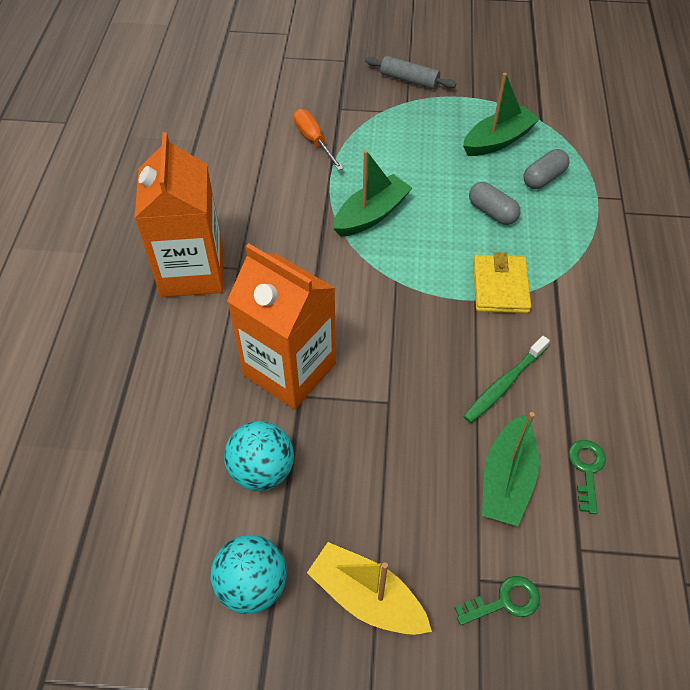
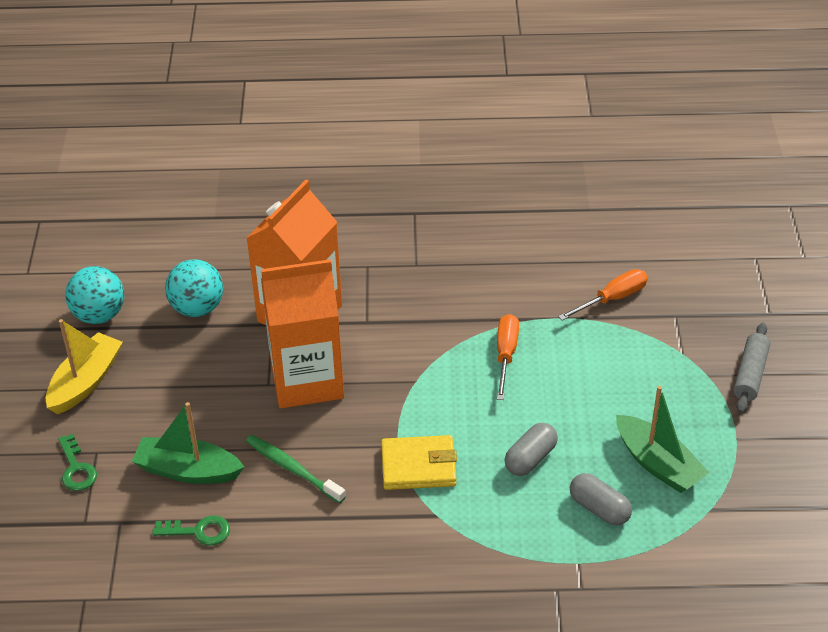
camera: 85 degrees right, 10 degrees down
(192, 271) = (407, 234): orange carton -> orange carton (307, 380)
(371, 215) = (506, 355): green boat -> orange screwdriver

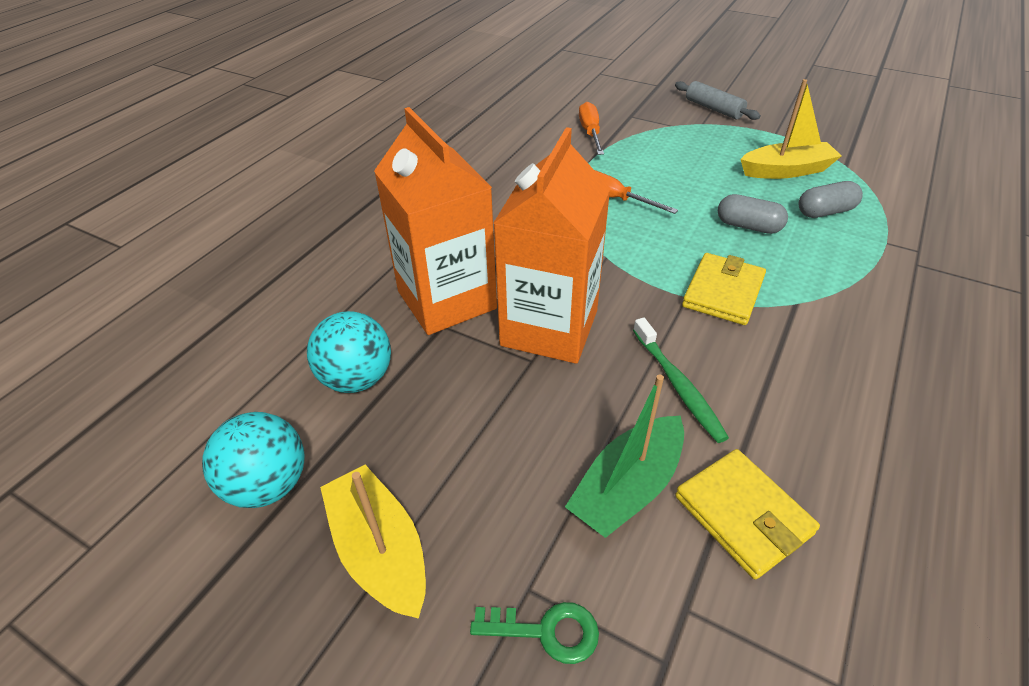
camera: 60 degrees left, 0 degrees up
(198, 531) = (743, 515): green key -> yellow wallet
(293, 469) = (678, 385): green toothbrush -> green toothbrush turned 90 degrees counterclockwise
(530, 458) = (748, 226): grey capsule -> grey capsule turned 45 degrees counterclockwise
(657, 464) = (786, 171): green boat -> yellow boat

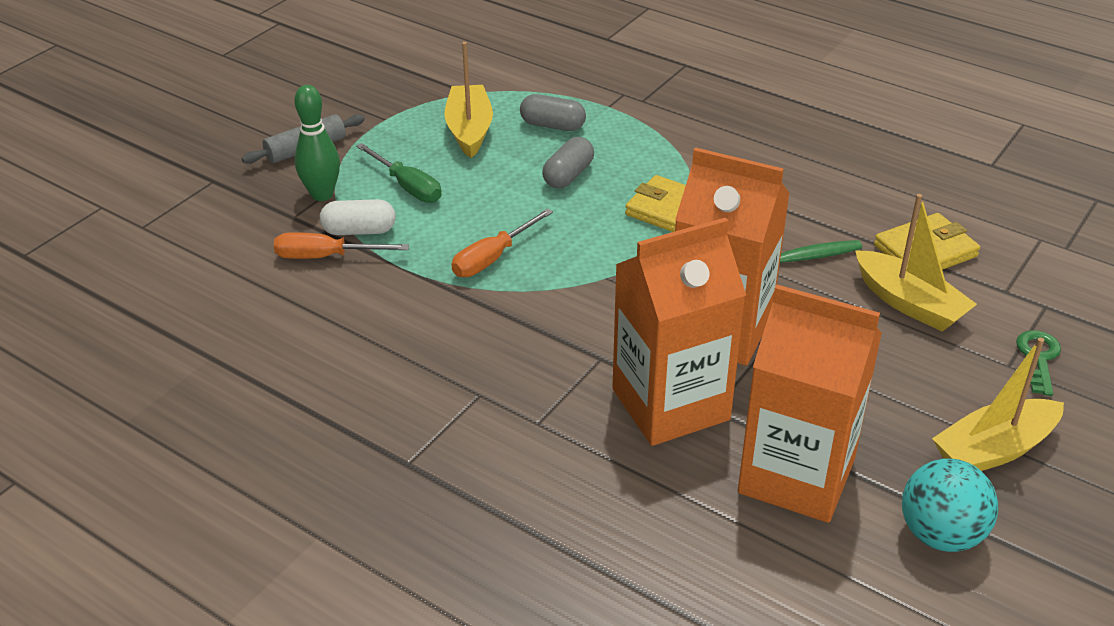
camera: 85 degrees left, 5 degrees down
(357, 378) = (796, 476): turquoise ball -> orange carton
(624, 141) = (359, 231): none -> white capsule
(627, 487) = (909, 303): green boat -> yellow boat
(661, 122) = (322, 194): none -> green bowling pin
(688, 152) = (407, 186): none -> green screwdriver
(825, 212) = (552, 125): grey capsule -> grey capsule turned 60 degrees counterclockwise

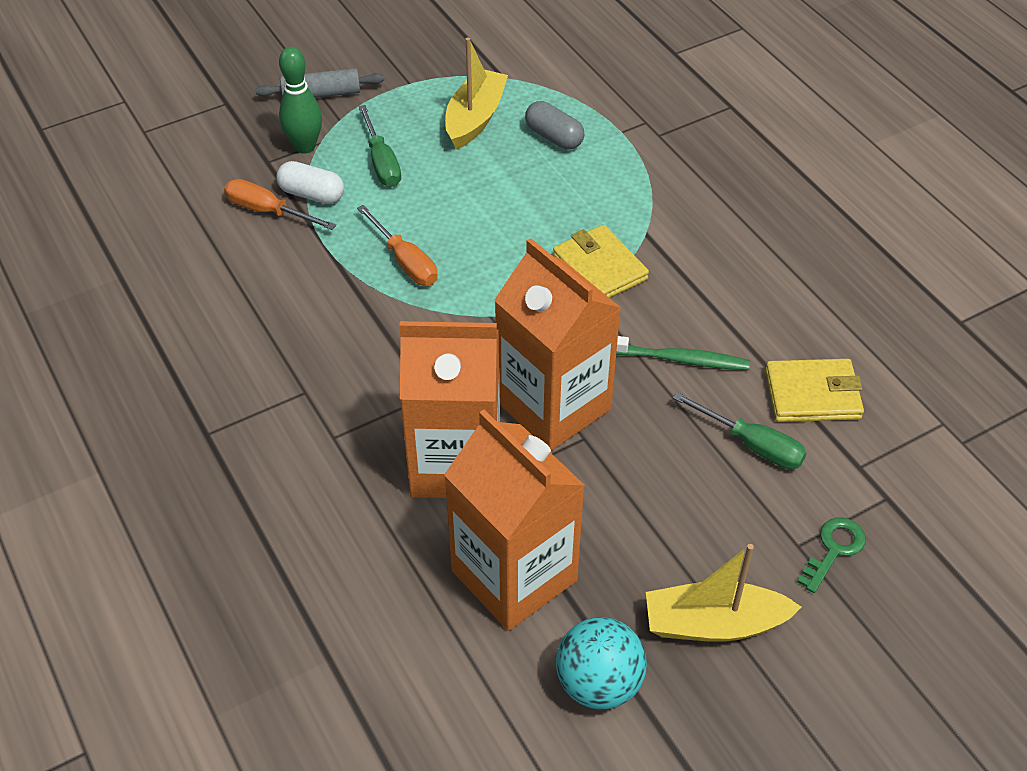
camera: 25 degrees right, 10 degrees up
(492, 258) = (405, 261): orange screwdriver -> orange screwdriver turned 105 degrees counterclockwise
(568, 175) = (530, 197): grey capsule -> none
(909, 303) = (752, 444): yellow boat -> green screwdriver

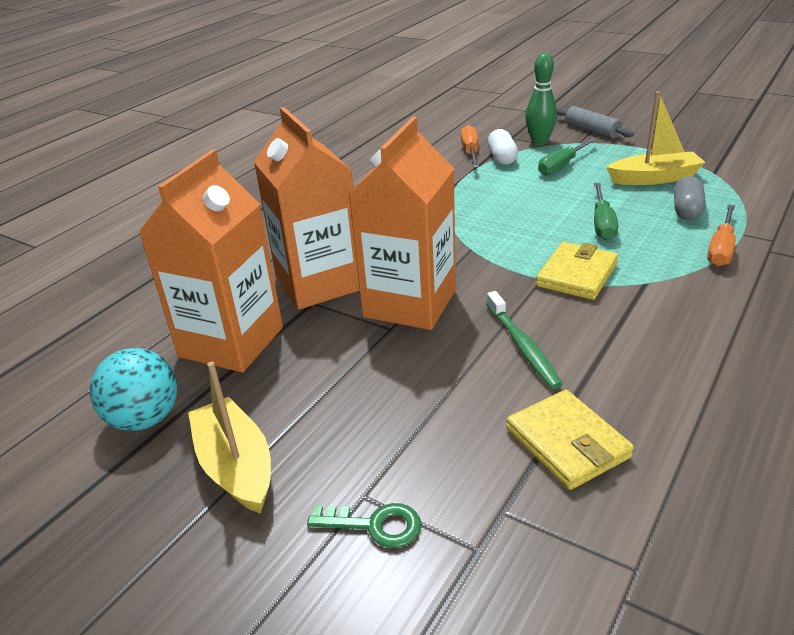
camera: 65 degrees right, 15 degrees down
(405, 261) = (483, 203): orange screwdriver -> orange screwdriver (721, 249)
(752, 444) = (464, 422): green screwdriver -> green screwdriver (602, 223)

